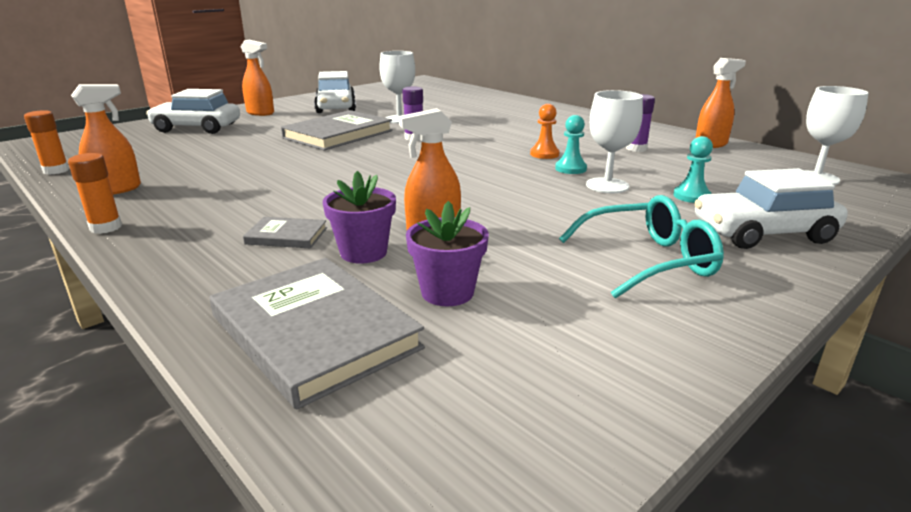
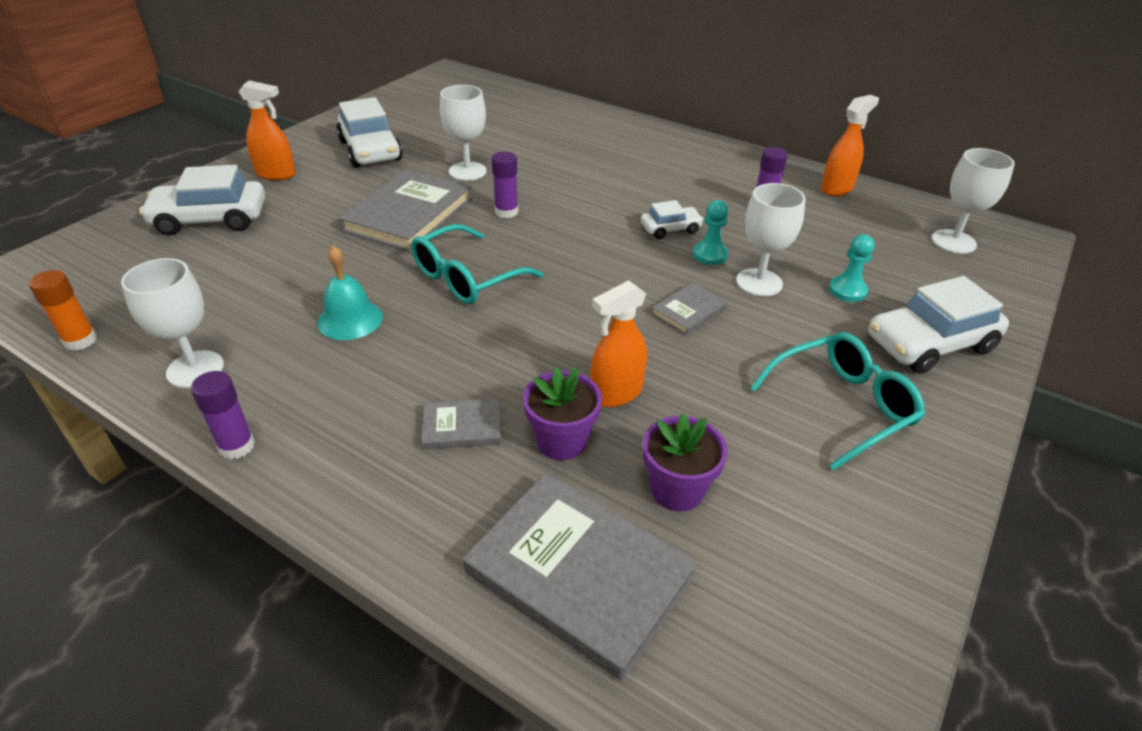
camera: 15 degrees left, 15 degrees up
(106, 227) = (236, 446): orange glue stick -> purple glue stick
(116, 189) = (195, 369): orange spray bottle -> white goblet
(250, 177) = (350, 319): none -> turquoise bell
(356, 165) = (467, 277): none -> turquoise glasses
(531, 195) = (689, 311): none -> grey book
(544, 154) = (670, 229): orange pawn -> white car

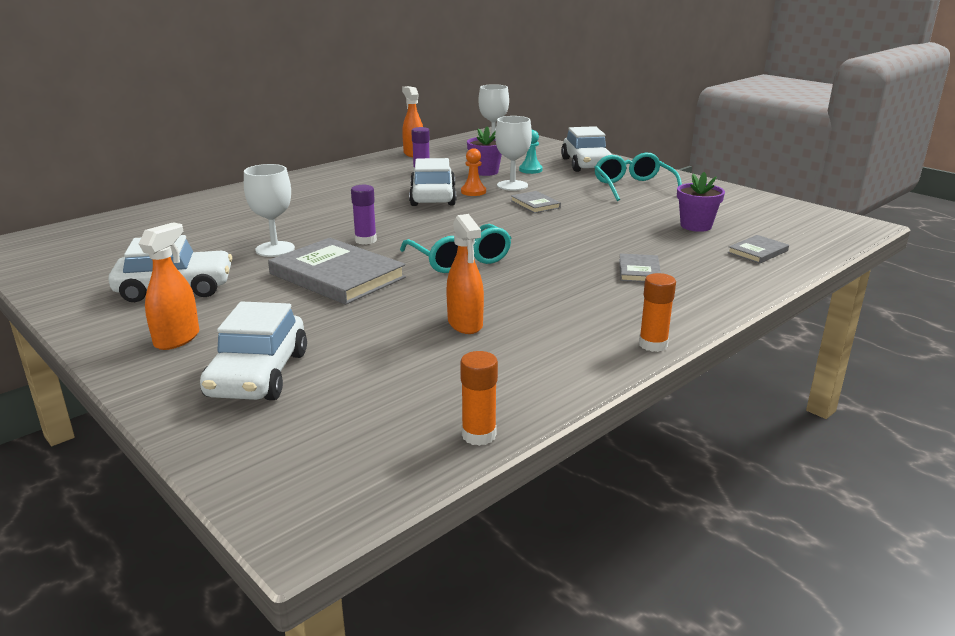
camera: 75 degrees left, 15 degrees down
(195, 369) = (549, 367): white goblet -> none
(236, 446) = (653, 344): purple glue stick -> orange glue stick
(350, 319) = (499, 303): turquoise bell -> none
(561, 441) = (655, 246): purple flower pot -> purple flower pot (485, 172)
(579, 574) = (757, 252): grey book -> grey book, size x0.48
(616, 393) = (613, 230): orange spray bottle -> orange spray bottle (465, 324)
(670, 229) = (433, 197): white car -> white car, size x1.84
(709, 255) = (473, 192): turquoise pawn -> orange pawn

